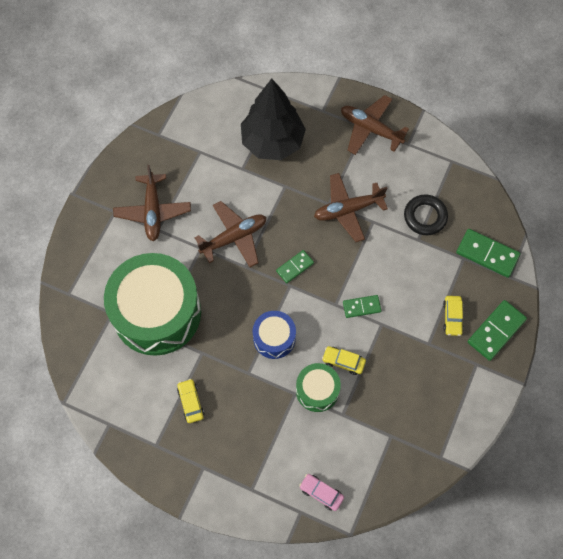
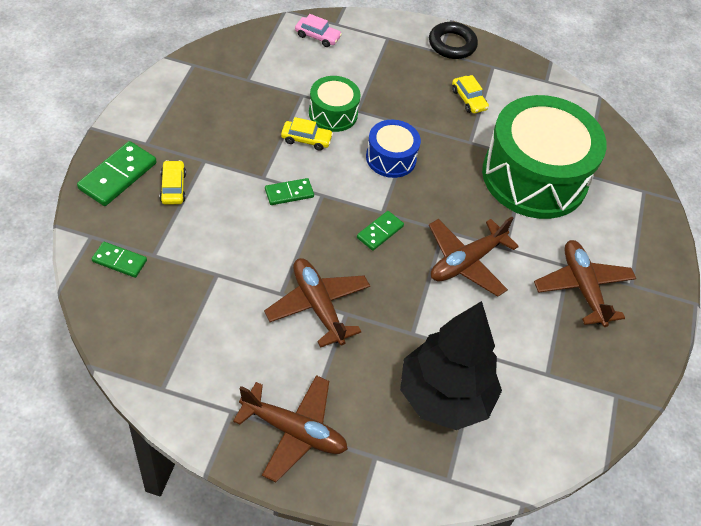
camera: 165 degrees right, 15 degrees down
(348, 210) = (318, 306): brown plane -> brown plane turned 90 degrees counterclockwise
(425, 217) = (206, 304): black ring -> black ring (452, 44)
(487, 254) = (119, 261): green domino -> green domino, size x0.61

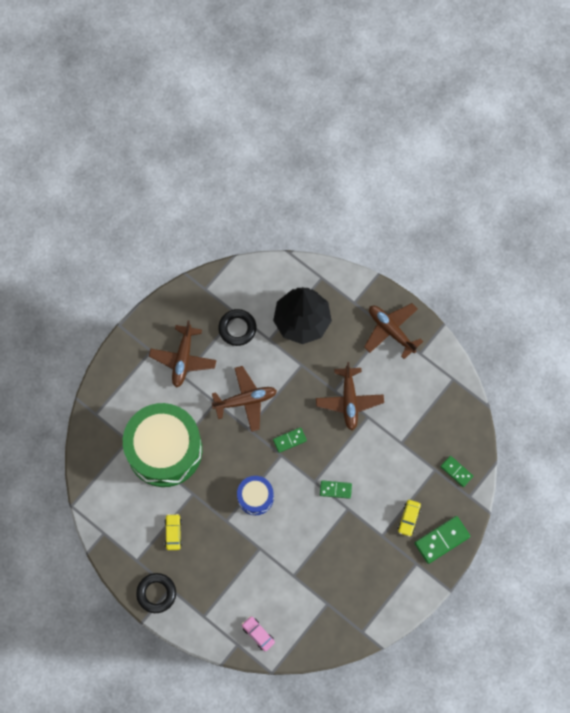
camera: 150 degrees left, 20 degrees up
(306, 139) = (307, 532): yellow car -> none
(333, 113) = (278, 550): green drum -> none
(534, 353) = (237, 328): none -> black ring

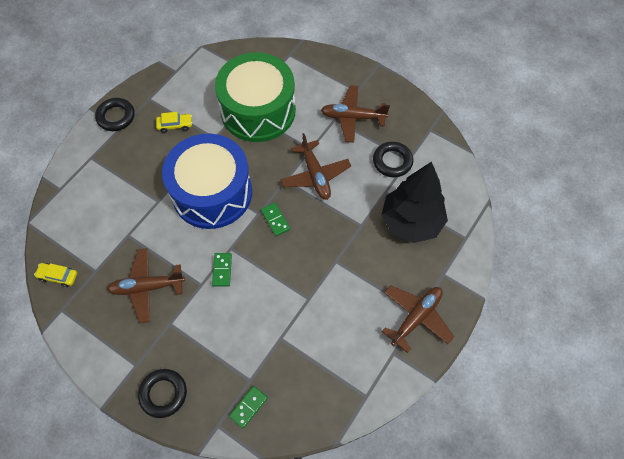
camera: 85 degrees right, 10 degrees down
(255, 497) = (212, 193): blue drum -> blue drum, size x2.10
(258, 634) = (68, 207): pink car -> none
(349, 400) = (325, 277): brown plane -> brown plane (147, 287)
(409, 519) = (189, 353): yellow car -> yellow car (58, 276)
(442, 540) = (163, 394): green domino -> black ring

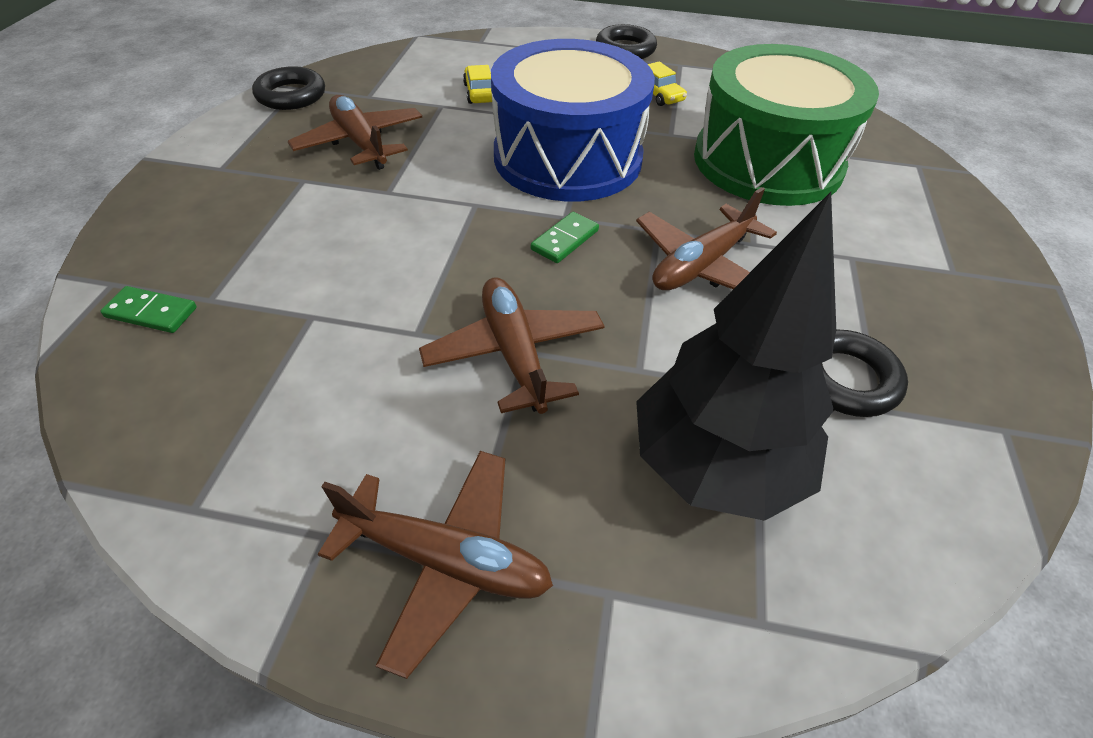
camera: 65 degrees right, 15 degrees down
(58, 276) = (347, 72): yellow car -> yellow car (480, 93)
(163, 394) = (171, 207): black ring -> black ring (291, 95)
(222, 270) = (426, 206): green domino -> none
(352, 117) = (884, 282): brown plane -> brown plane (514, 353)

